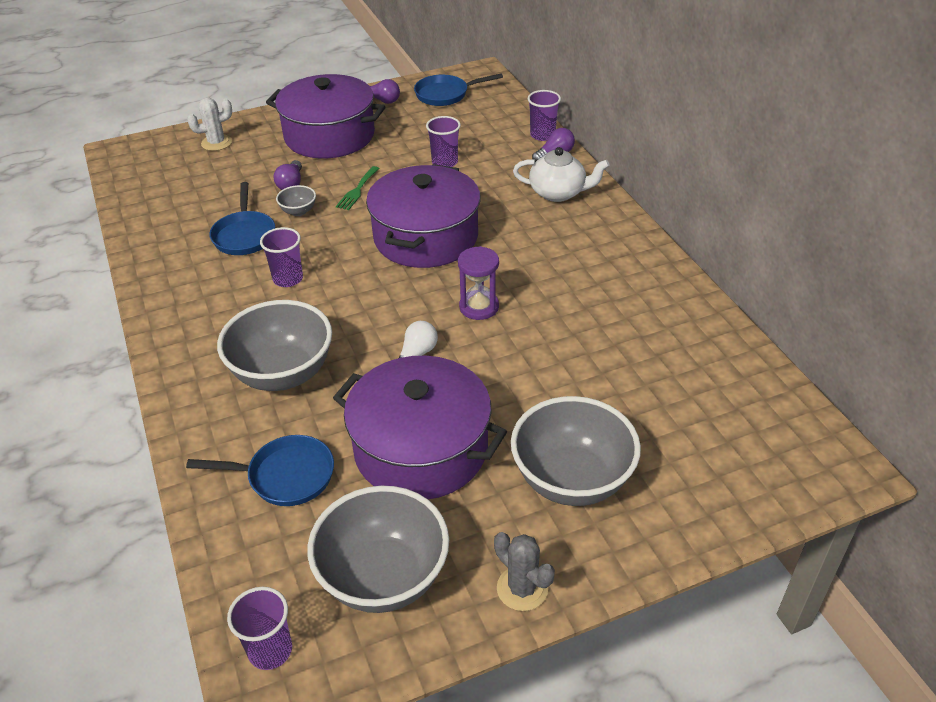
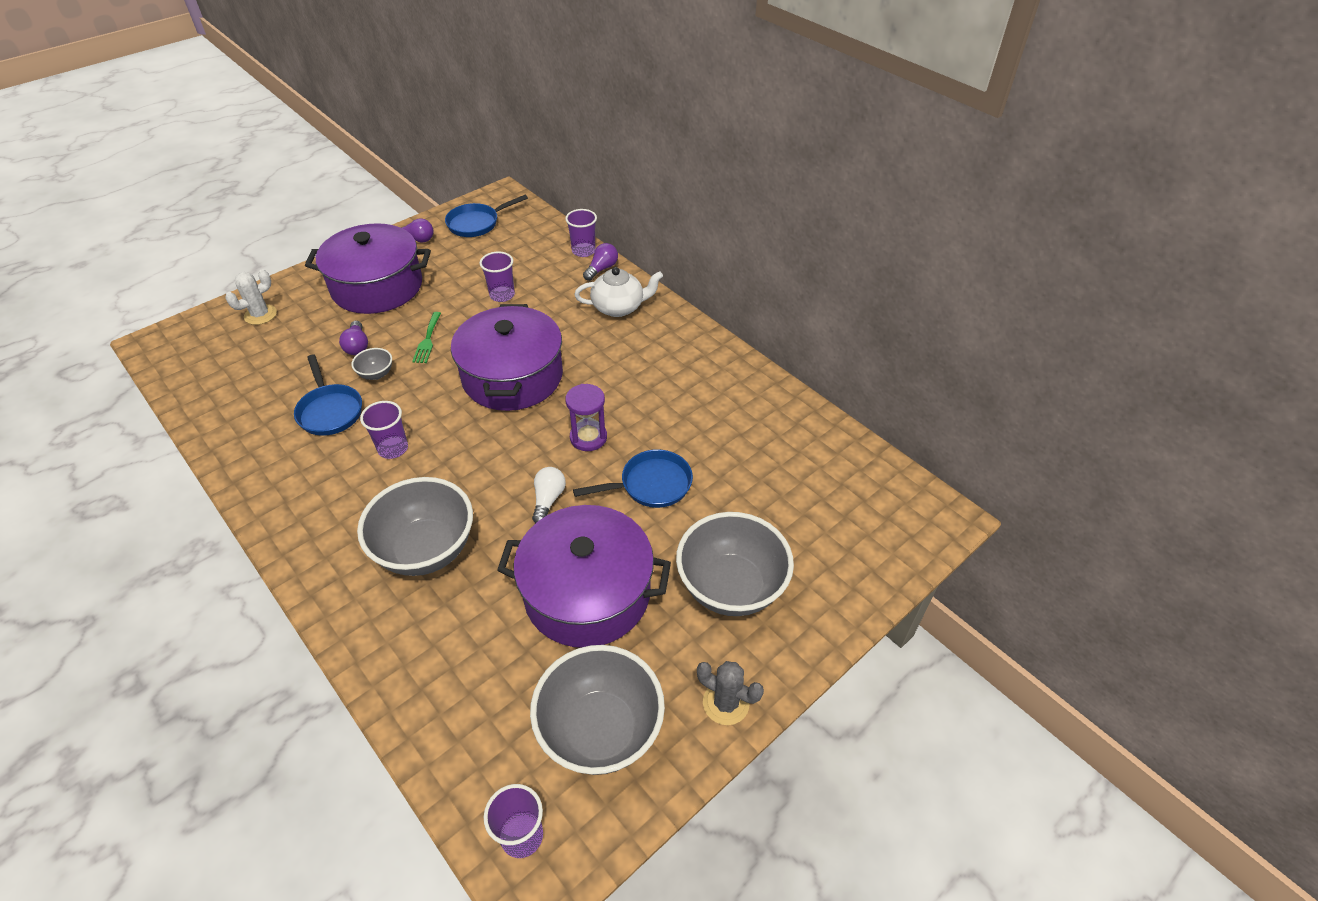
camera: 20 degrees left, 5 degrees up
(285, 476) = (469, 655): blue pan -> blue pan (651, 485)

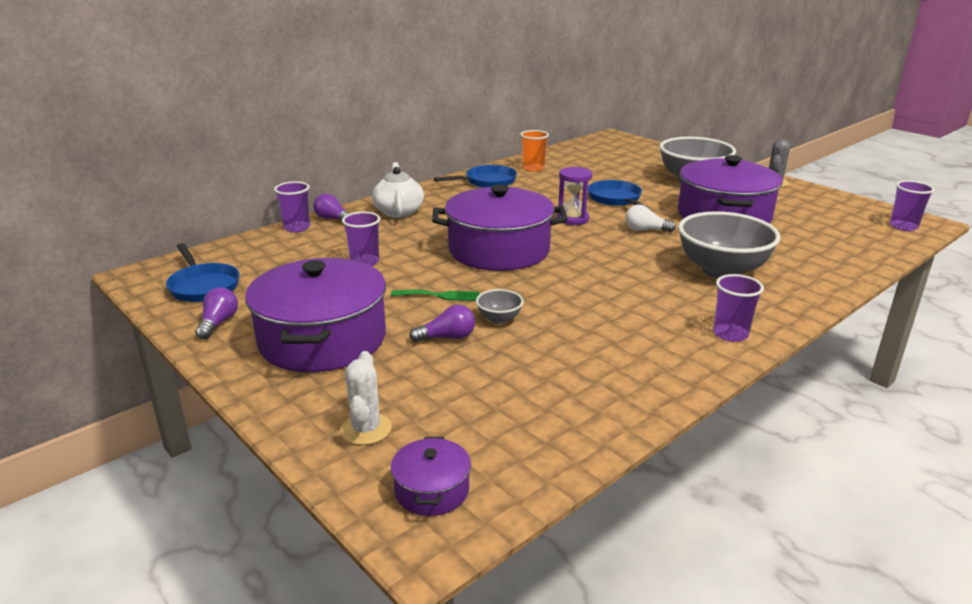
camera: 90 degrees left, 20 degrees down
(189, 344) = (432, 490): none -> purple pot
(260, 315) = (366, 429): white cactus -> white cactus turned 45 degrees clockwise
(330, 411) = (564, 339): blue pan -> blue pan (487, 182)
(393, 448) = (611, 297): purple cup -> purple cup (730, 334)
(600, 730) = (819, 210): grey bowl -> none
(766, 413) = (533, 168): none -> orange cup

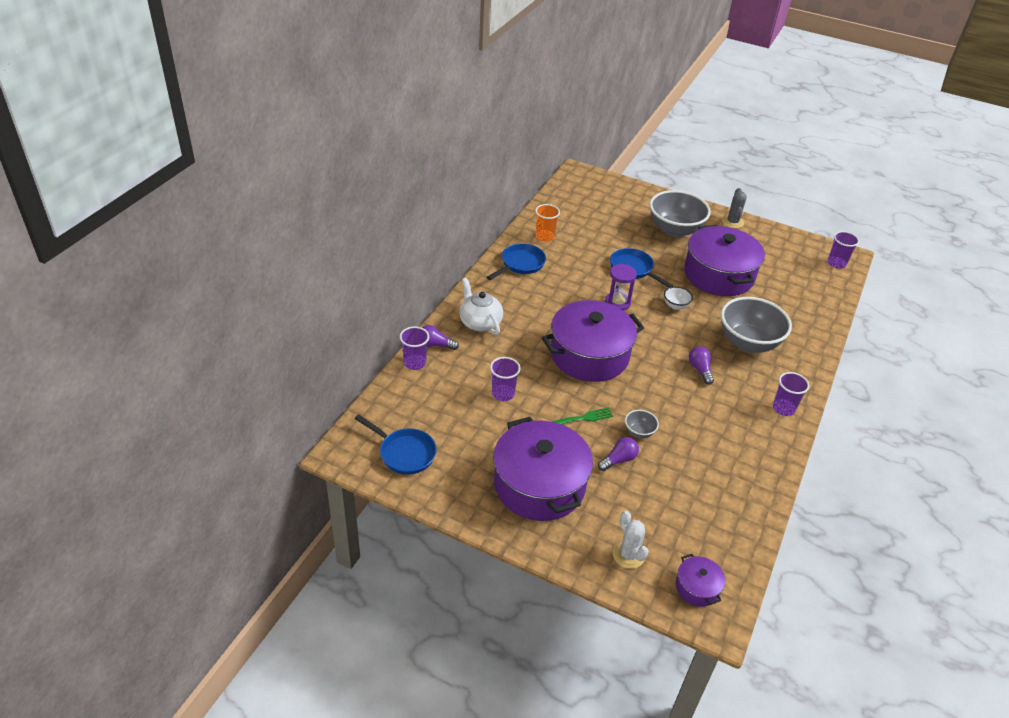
camera: 25 degrees left, 15 degrees up
(218, 323) = (453, 489): purple light bulb -> purple light bulb (700, 369)
(645, 230) = (675, 305): white light bulb -> white bowl

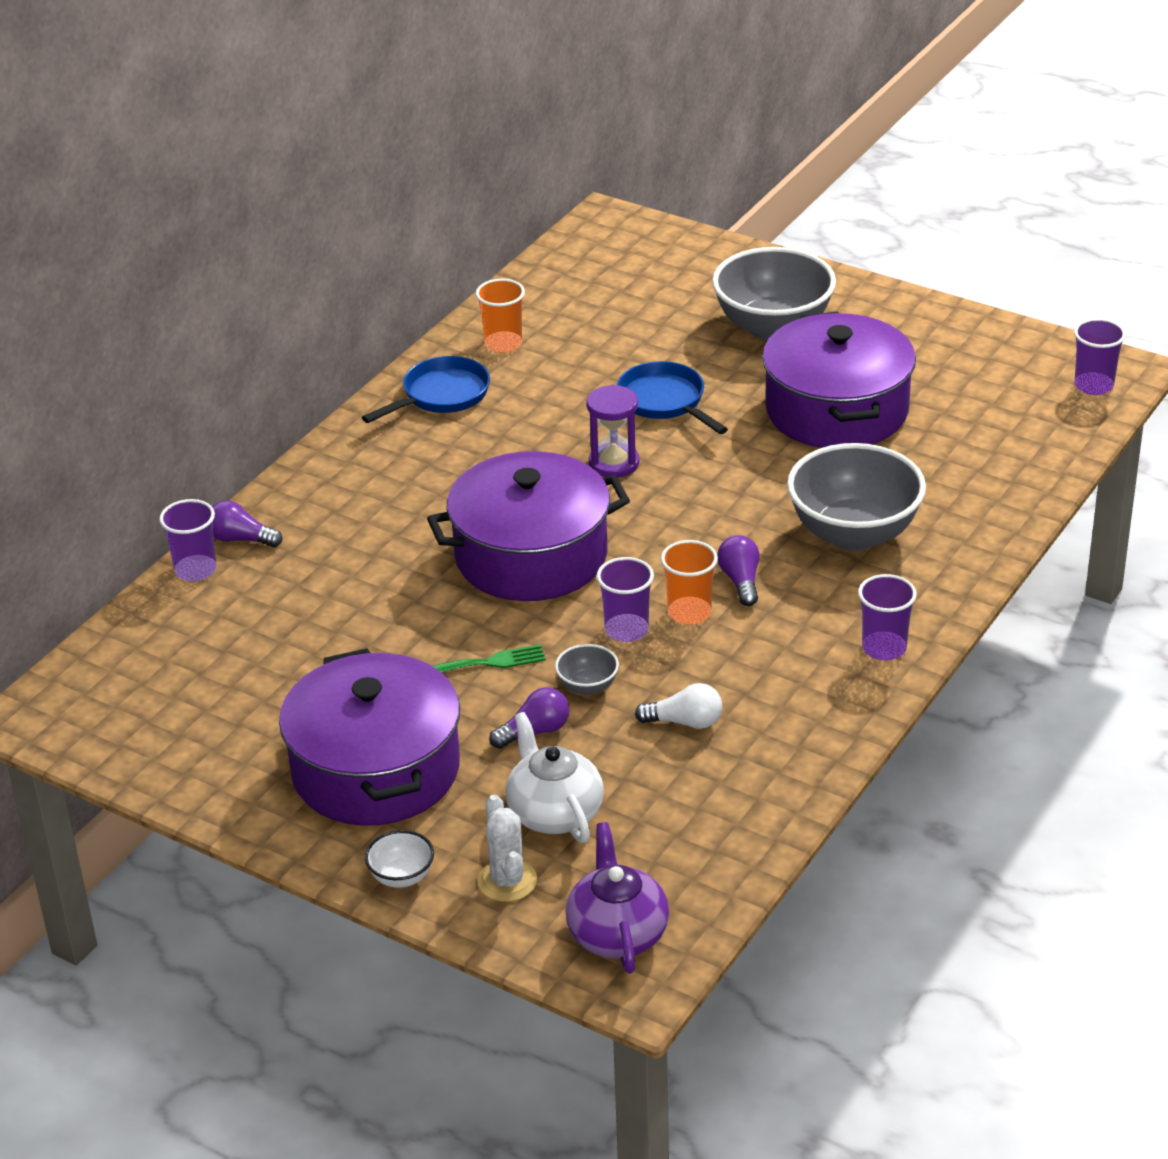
camera: 10 degrees right, 5 degrees down
(404, 453) = (143, 717): blue pan -> none
(480, 322) = (335, 500): white teapot -> white teapot (554, 813)
(503, 394) = (347, 622): purple cup -> purple cup (626, 630)
(675, 305) = (729, 467): white bowl -> white bowl (401, 877)
(679, 388) = (689, 613): none -> orange cup
(695, 453) = (685, 722): none -> white light bulb
(697, 587) = (617, 933): purple pot -> purple teapot
(732, 222) = (900, 309): grey cactus -> none

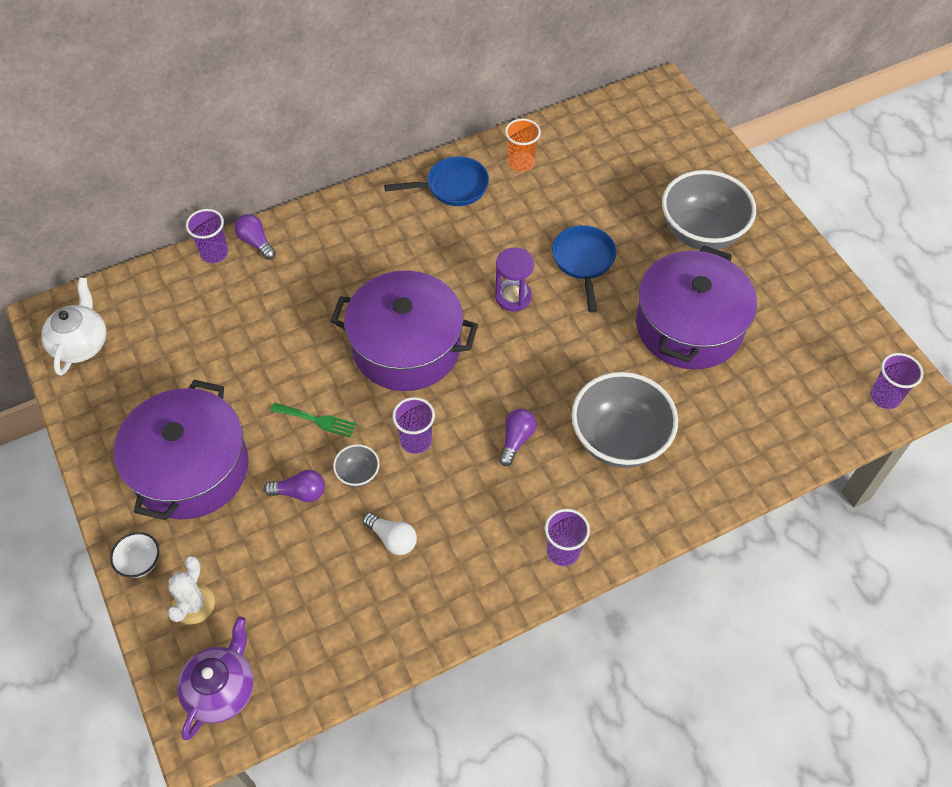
camera: 30 degrees right, 20 degrees up
(554, 813) = (261, 566): white teapot -> white teapot (81, 344)
(689, 613) = (464, 448): orange cup -> none

